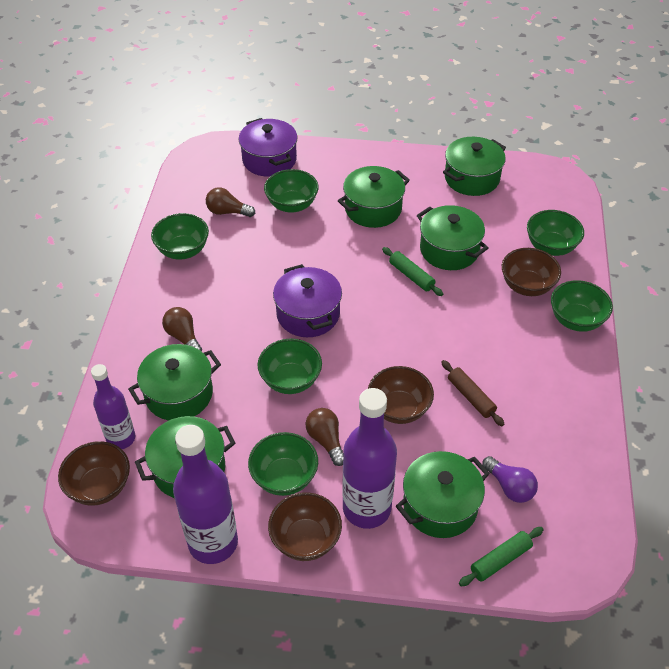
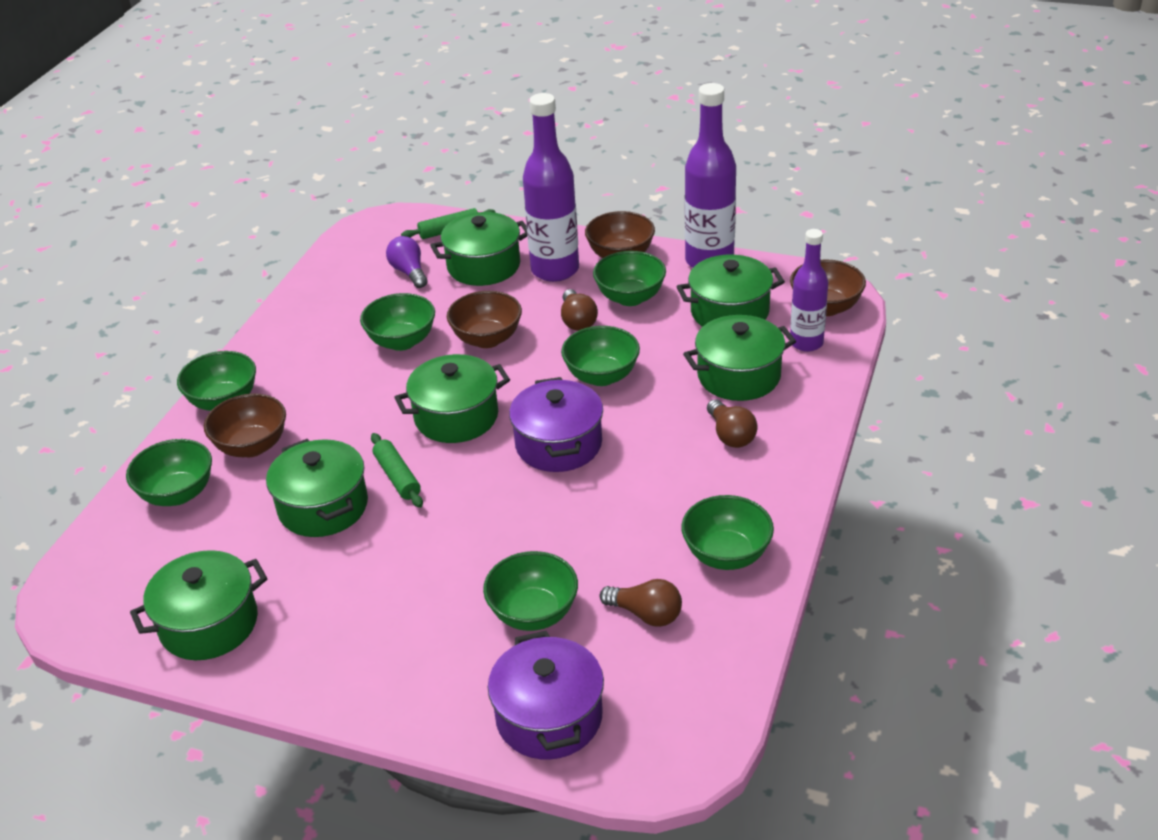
camera: 165 degrees left, 10 degrees down
(373, 209) = (402, 588): green pot -> green pot (456, 417)
(471, 397) = (402, 341): brown rolling pin -> green bowl

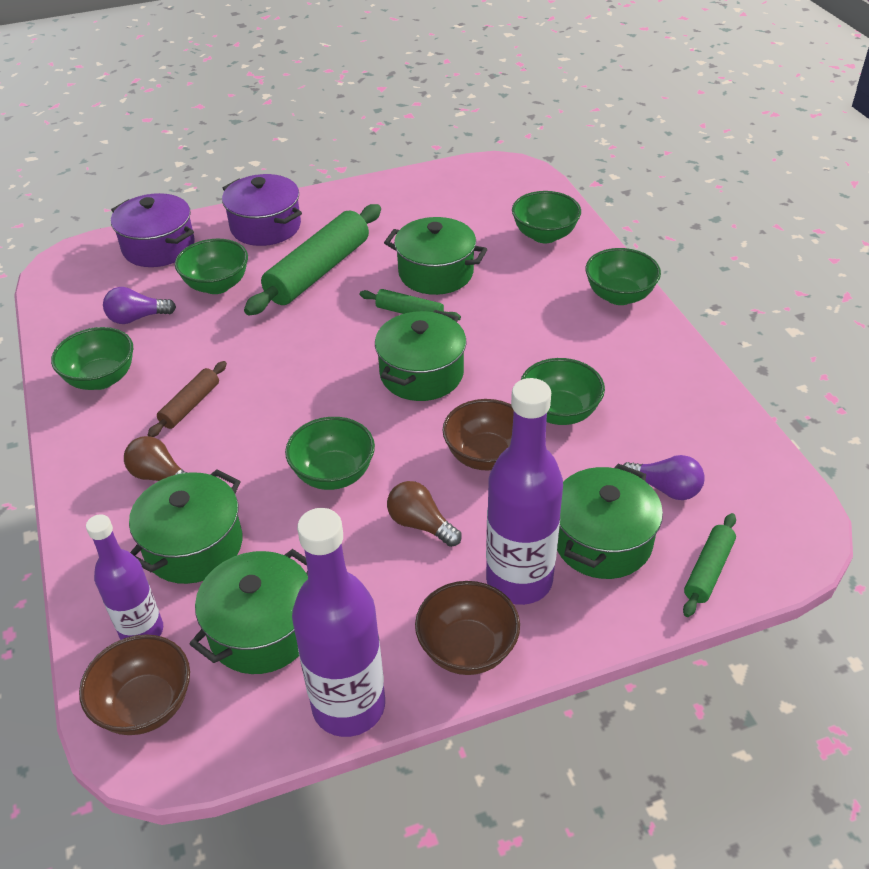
camera: 140 degrees right, 5 degrees up
(209, 624) = (414, 196): green pot -> none
(252, 446) = (545, 281): brown bowl -> none
(420, 572) = (318, 271): none -> green rolling pin
(558, 444) = (310, 394): purple pot -> purple pot (265, 227)
(630, 297) = (394, 587): green bowl -> none
(646, 614) = (137, 318): brown light bulb -> purple light bulb
(664, 484) = (190, 405): none -> brown rolling pin

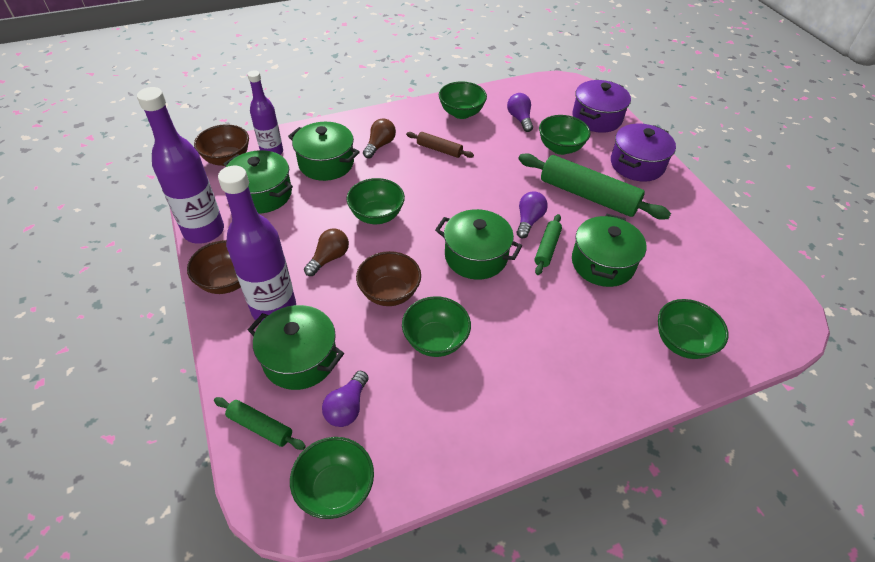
camera: 85 degrees right, 5 degrees up
(359, 324) = (529, 220): none -> purple light bulb
(619, 296) = (598, 398): green bowl -> green bowl (336, 489)

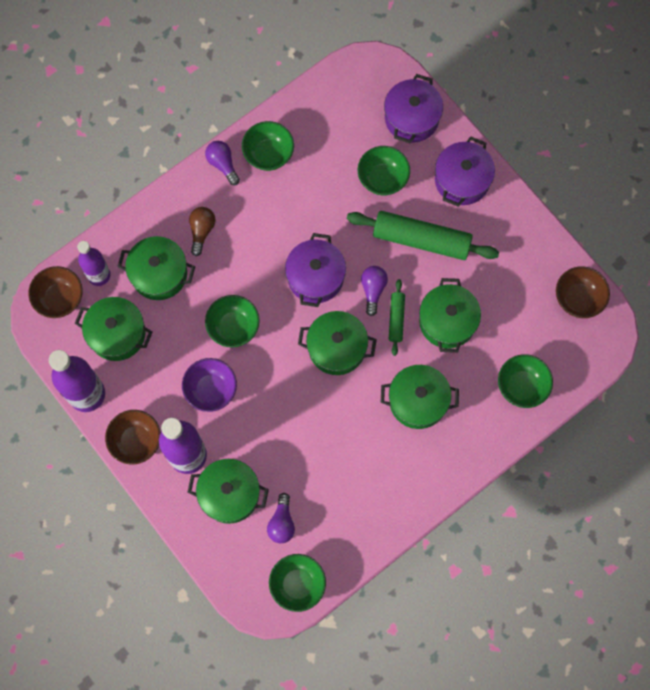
camera: 15 degrees left, 25 degrees up
(260, 427) = (226, 557): green rolling pin -> none
(329, 258) = (211, 390): brown light bulb -> purple bowl
(389, 293) = (276, 410): brown bowl -> brown bowl (578, 298)
(435, 340) = (328, 445): green bowl -> none
(439, 150) = (263, 219): brown rolling pin -> none
(473, 198) = (315, 277): none -> purple pot
(519, 119) = (332, 144): purple light bulb -> purple light bulb (222, 164)
(553, 325) = (418, 401): none -> green pot

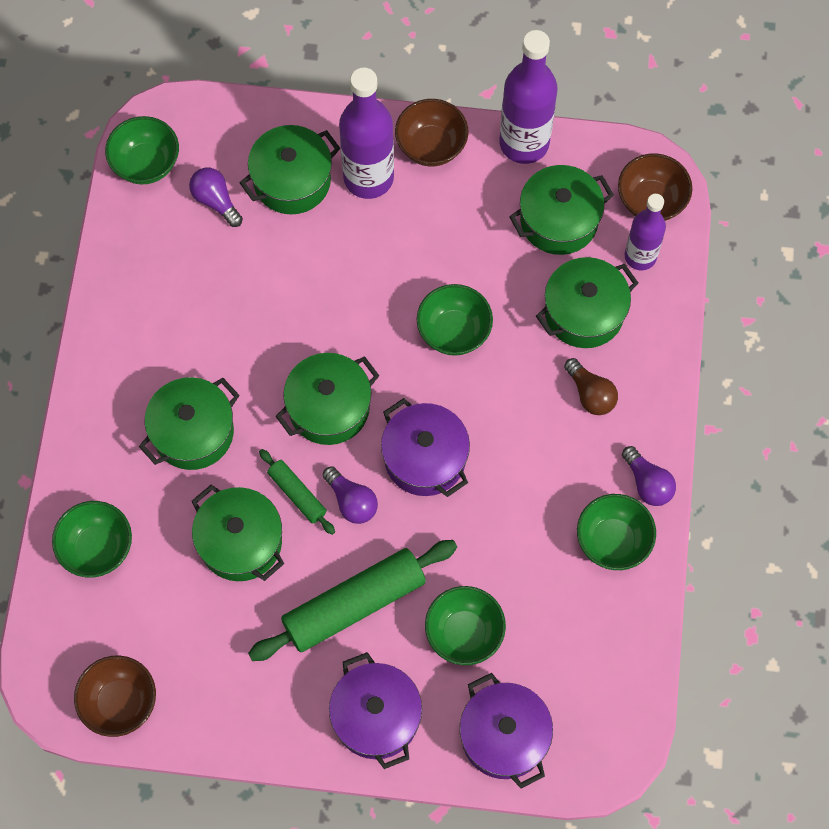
camera: 135 degrees right, 5 degrees down
(211, 390) = (411, 254): purple bowl -> none
(222, 164) = (647, 483): purple light bulb -> purple light bulb turned 45 degrees clockwise

